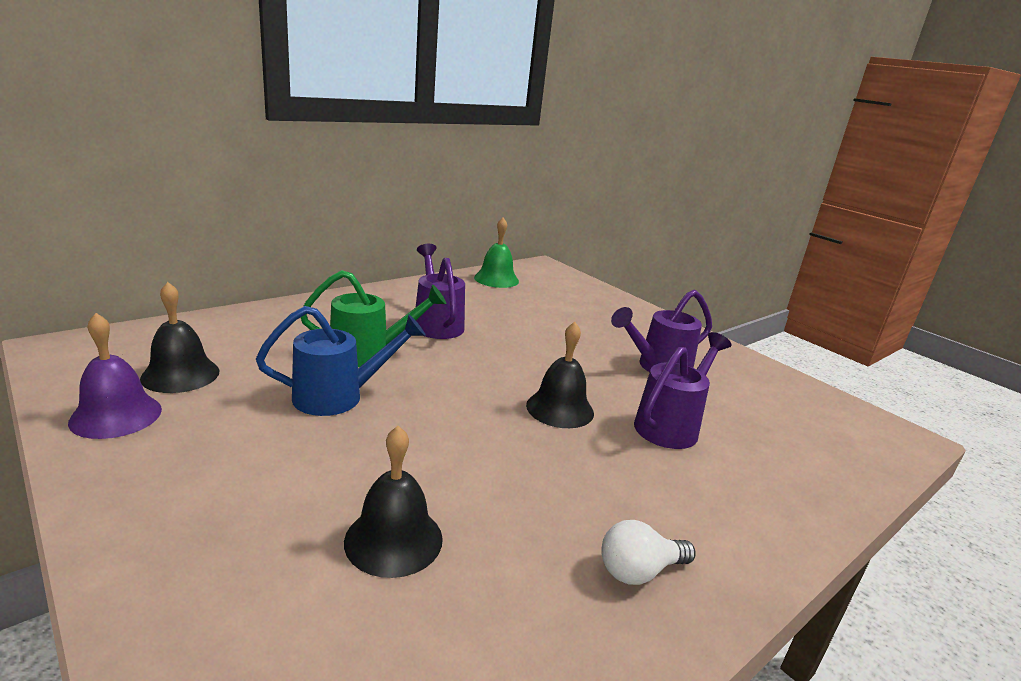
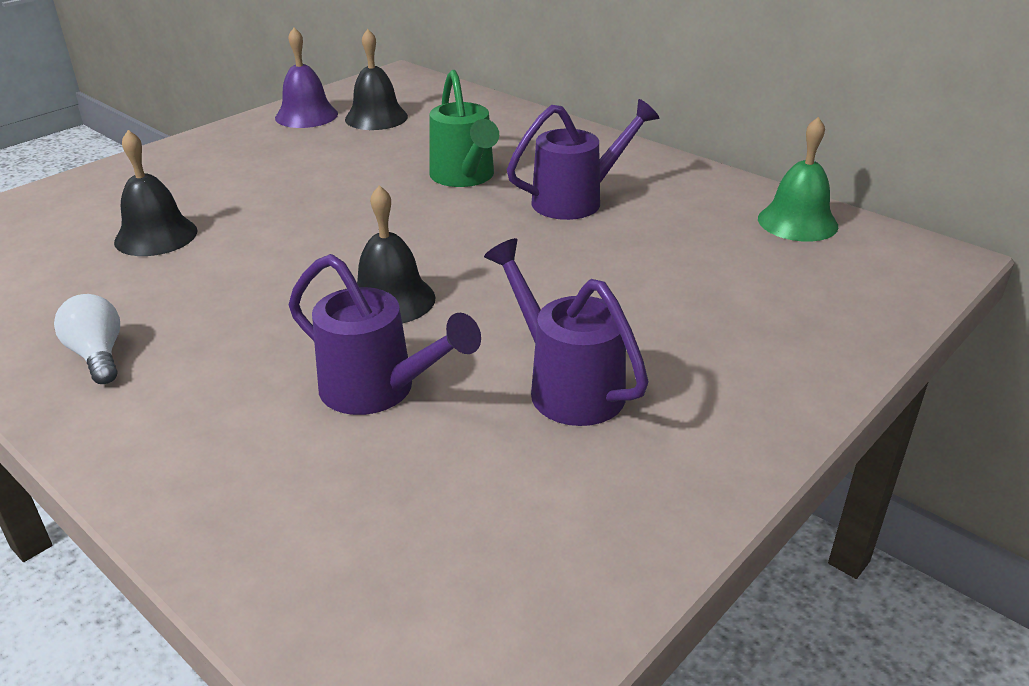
camera: 85 degrees right, 10 degrees up
(338, 396) = (366, 180): blue watering can -> none

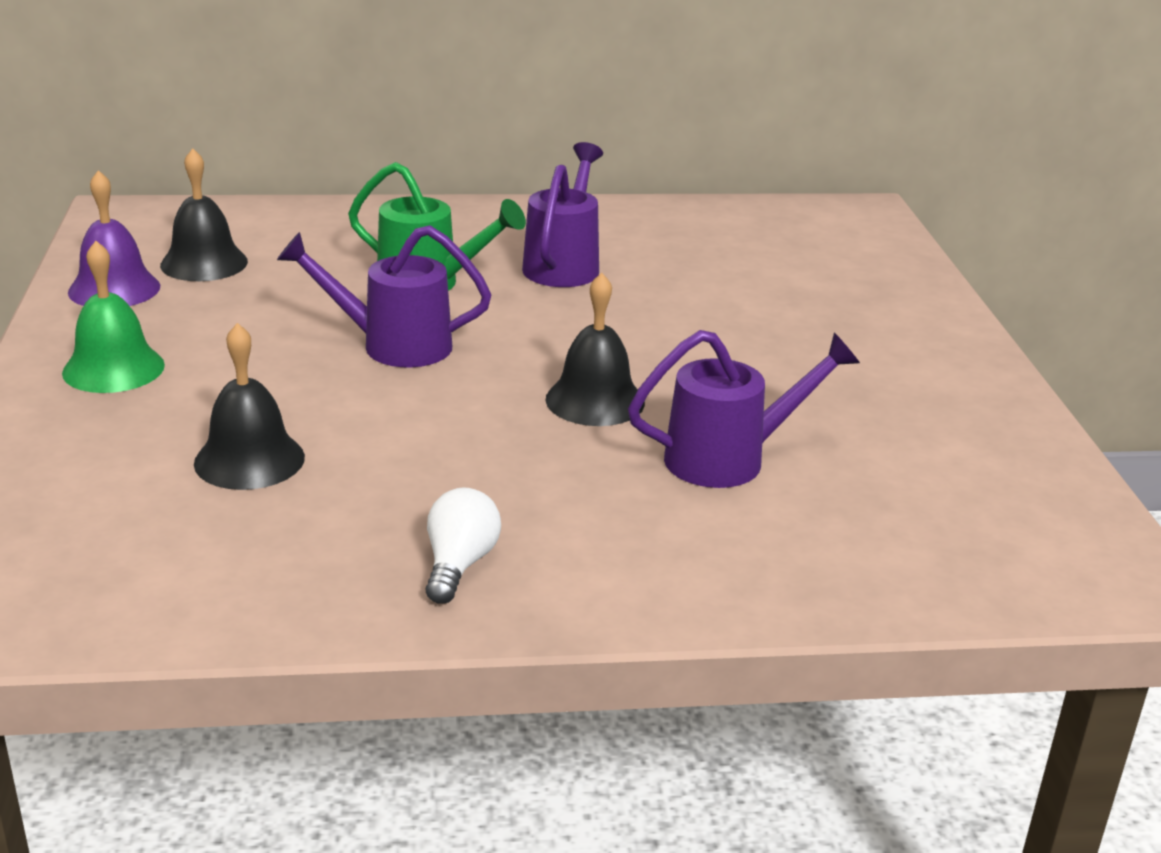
camera: 50 degrees left, 5 degrees down
(98, 355) = (459, 565): white light bulb -> white light bulb turned 90 degrees clockwise
(567, 386) = (832, 390): purple watering can -> purple watering can (393, 345)
(797, 222) = (745, 219): green bell -> green bell (113, 368)

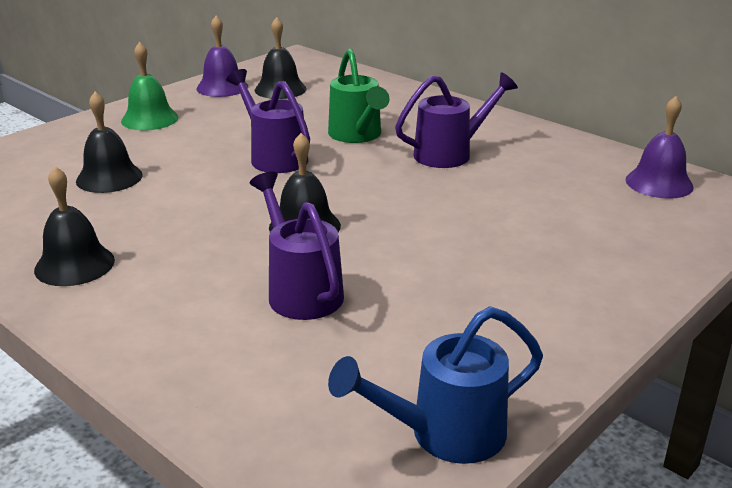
camera: 50 degrees right, 0 degrees up
(459, 565) = (74, 265): white light bulb -> black bell
(728, 459) = (301, 291): purple watering can -> purple watering can turned 150 degrees counterclockwise
(785, 221) = (659, 183): none -> purple bell
(1052, 497) = (445, 434): none -> blue watering can

